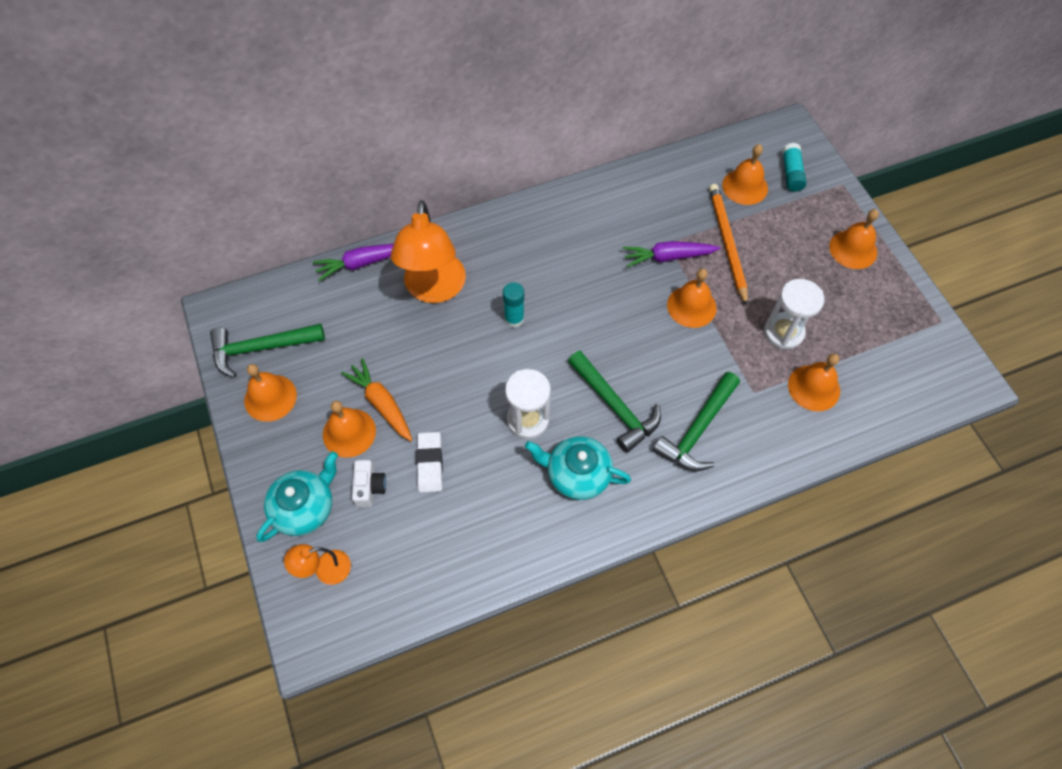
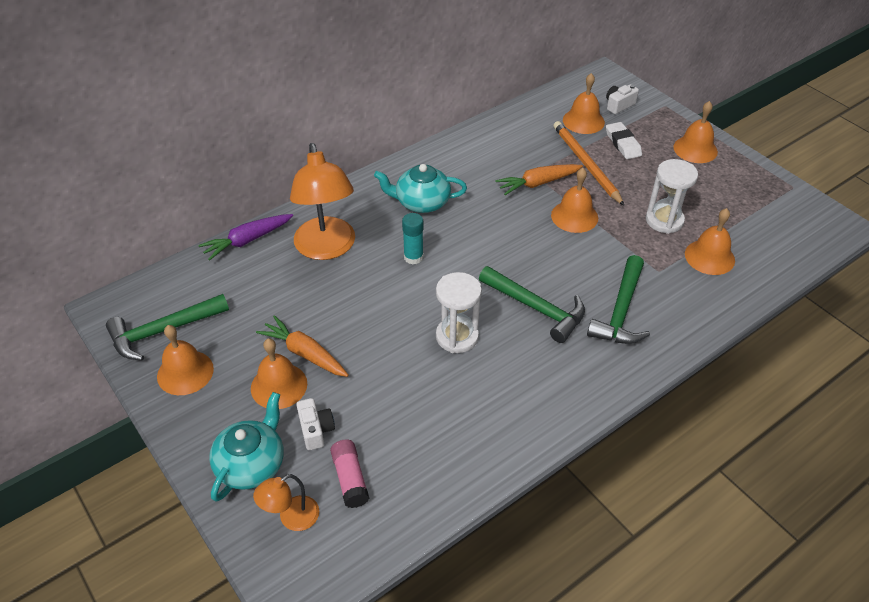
camera: 15 degrees left, 15 degrees down
(386, 545) = (350, 479): none -> pink glue stick
(430, 463) = (372, 395): white eraser -> white eraser (622, 143)
(577, 474) = (522, 372): turquoise teapot -> turquoise teapot (421, 202)
(668, 257) = (537, 183): purple carrot -> orange carrot
(791, 173) = (619, 105): turquoise glue stick -> white camera

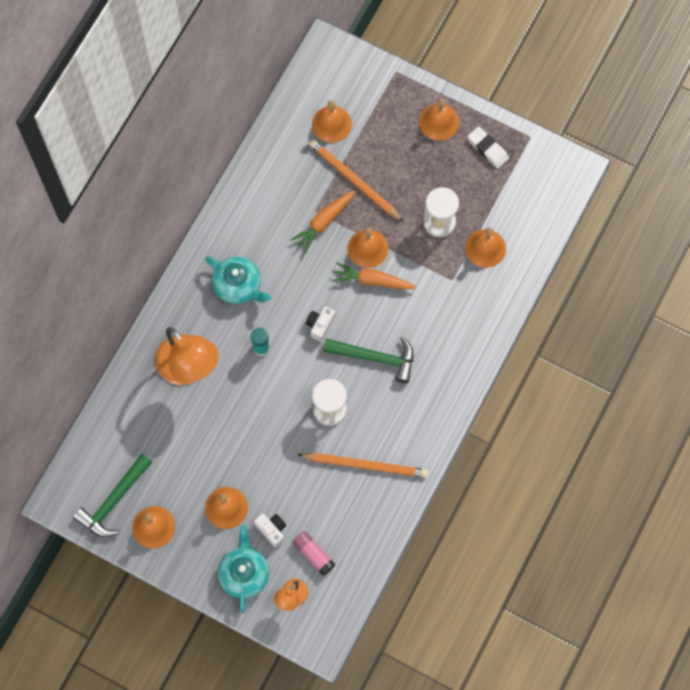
camera: 25 degrees left, 25 degrees up
(247, 241) = (121, 389): purple carrot -> none
(304, 353) = (228, 473): orange carrot -> orange carrot (372, 280)
(421, 202) = (238, 286): turquoise teapot -> turquoise teapot turned 120 degrees counterclockwise
(469, 406) = (365, 465): none -> orange pencil
(619, 105) = (355, 88): white camera -> white camera (320, 325)
(621, 311) = (437, 333): green hammer -> none
(622, 143) = (376, 141): white eraser -> white eraser (487, 149)

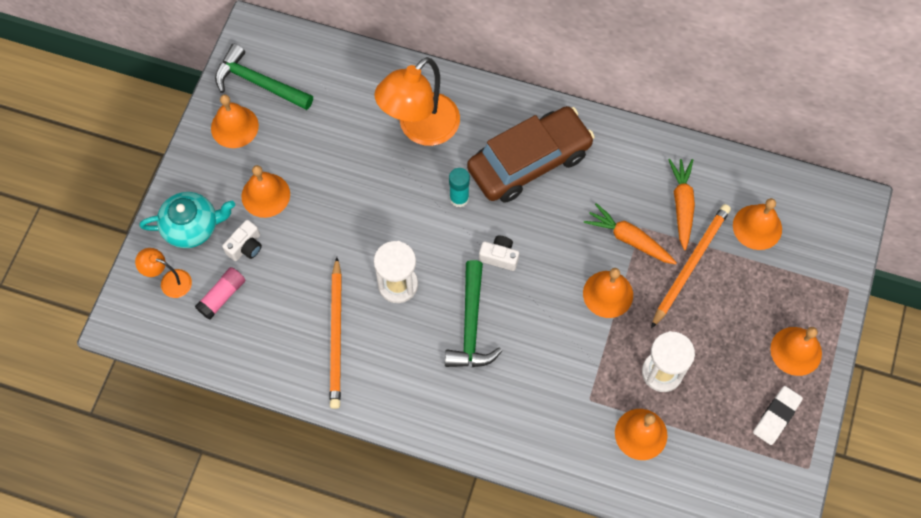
camera: 80 degrees right, 5 degrees down
(238, 286) = (529, 161): turquoise teapot -> brown car
(372, 280) = (568, 306): orange carrot -> orange carrot (682, 205)

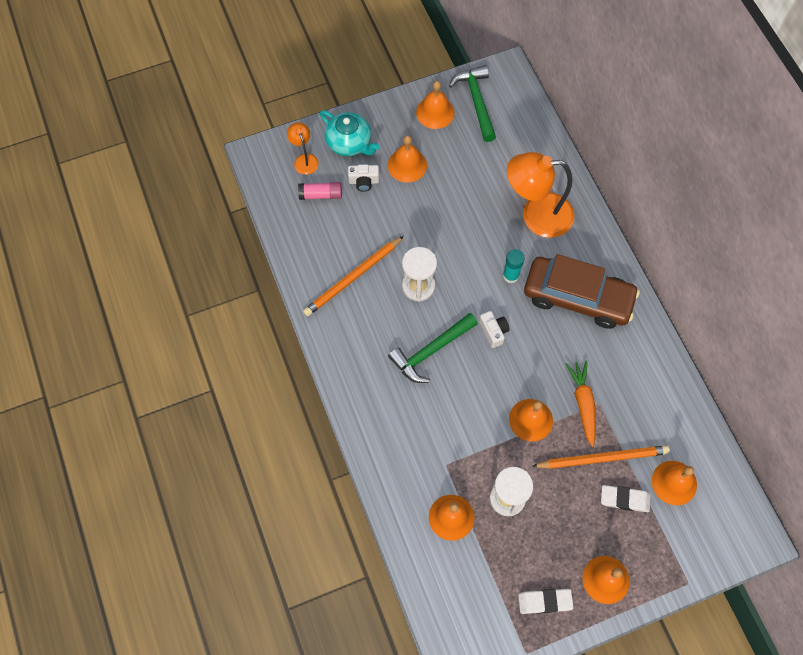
camera: 50 degrees right, 0 degrees up
(682, 205) = (641, 419): orange carrot -> none
(740, 278) = (624, 499): none -> white eraser

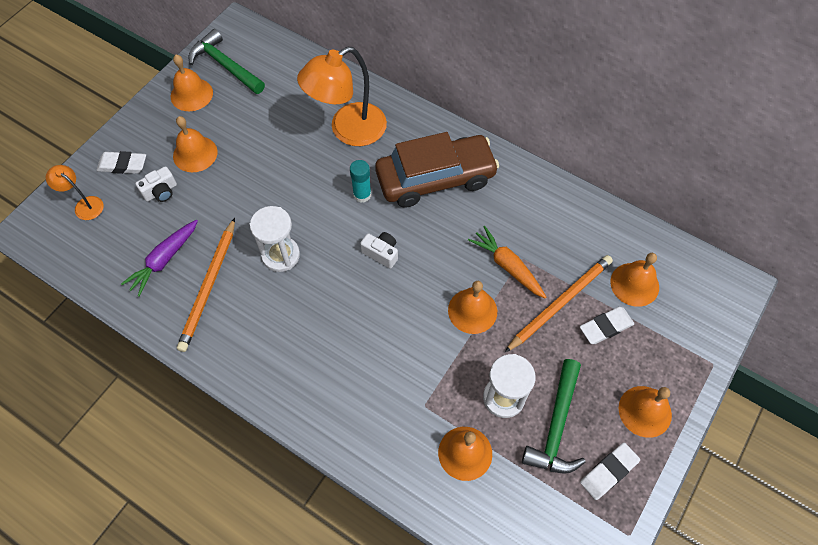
camera: 35 degrees left, 5 degrees down
(321, 195) = (123, 228): pink glue stick -> none
(334, 238) = (164, 260): none -> purple carrot
(349, 143) = (123, 165): turquoise teapot -> white eraser
(431, 351) = (334, 307): green hammer -> green hammer (556, 426)

